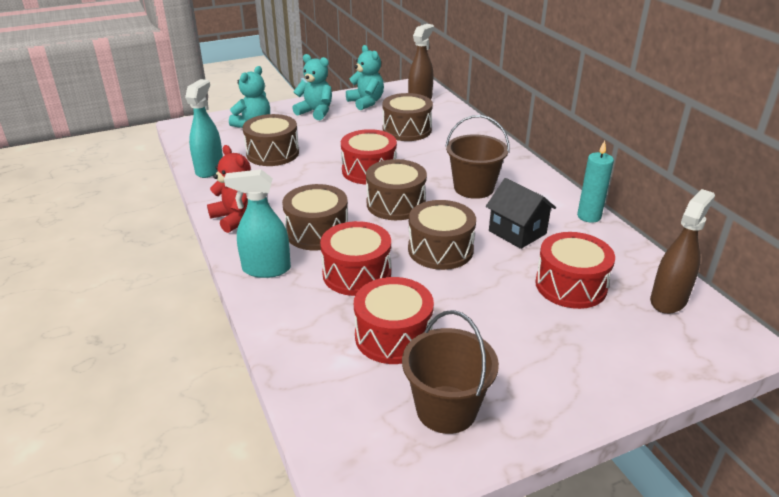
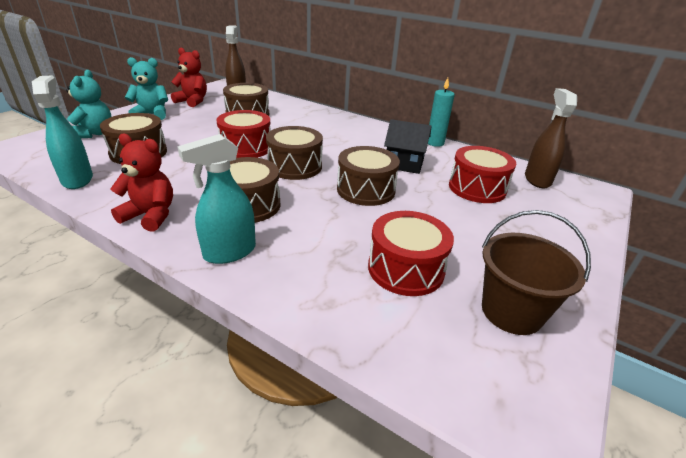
camera: 35 degrees left, 0 degrees up
(357, 274) = (320, 228): red drum -> none
(366, 102) = (192, 101): turquoise teddy bear -> red teddy bear
(473, 188) = (341, 142): brown bucket -> none

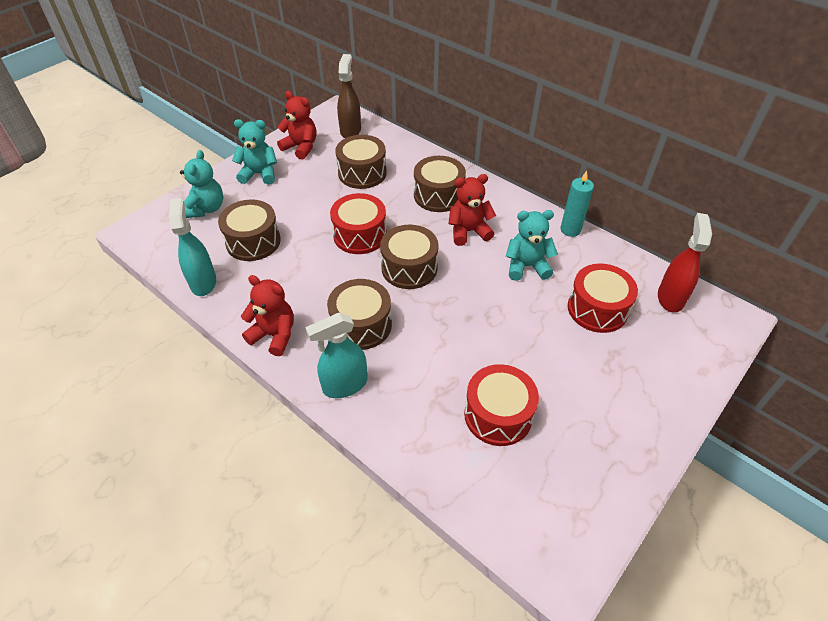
camera: 10 degrees right, 15 degrees up
(347, 144) = (468, 231): none -> red teddy bear
(366, 190) = (478, 307): brown drum -> brown drum (438, 195)
(404, 163) = (527, 266): black house -> turquoise teddy bear
(511, 311) = (580, 469): brown bucket -> none
(537, 180) = (670, 298): brown spray bottle -> red spray bottle

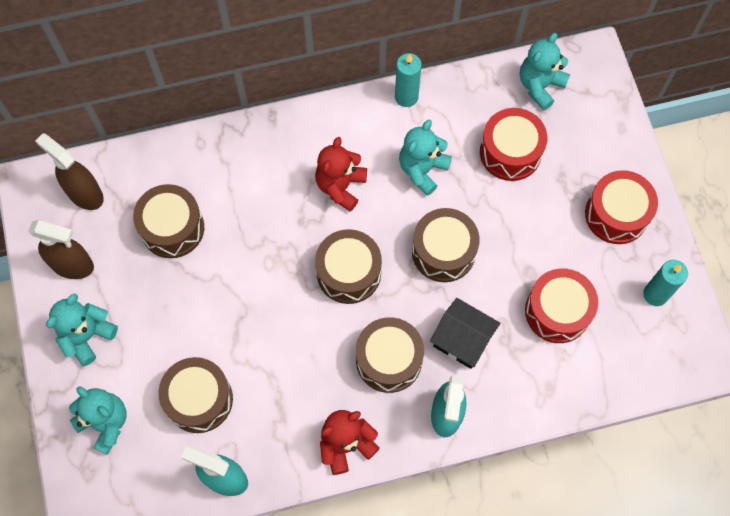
camera: 55 degrees left, 20 degrees up
(301, 147) = (72, 265): red teddy bear -> brown spray bottle
(360, 235) = (269, 289): red drum -> red drum (616, 214)
(415, 362) = (462, 340): none -> black house
(438, 195) = (267, 177): brown drum -> brown drum (443, 252)
(586, 486) = (655, 294): none -> turquoise candle
(670, 298) = (540, 86): red spray bottle -> turquoise teddy bear

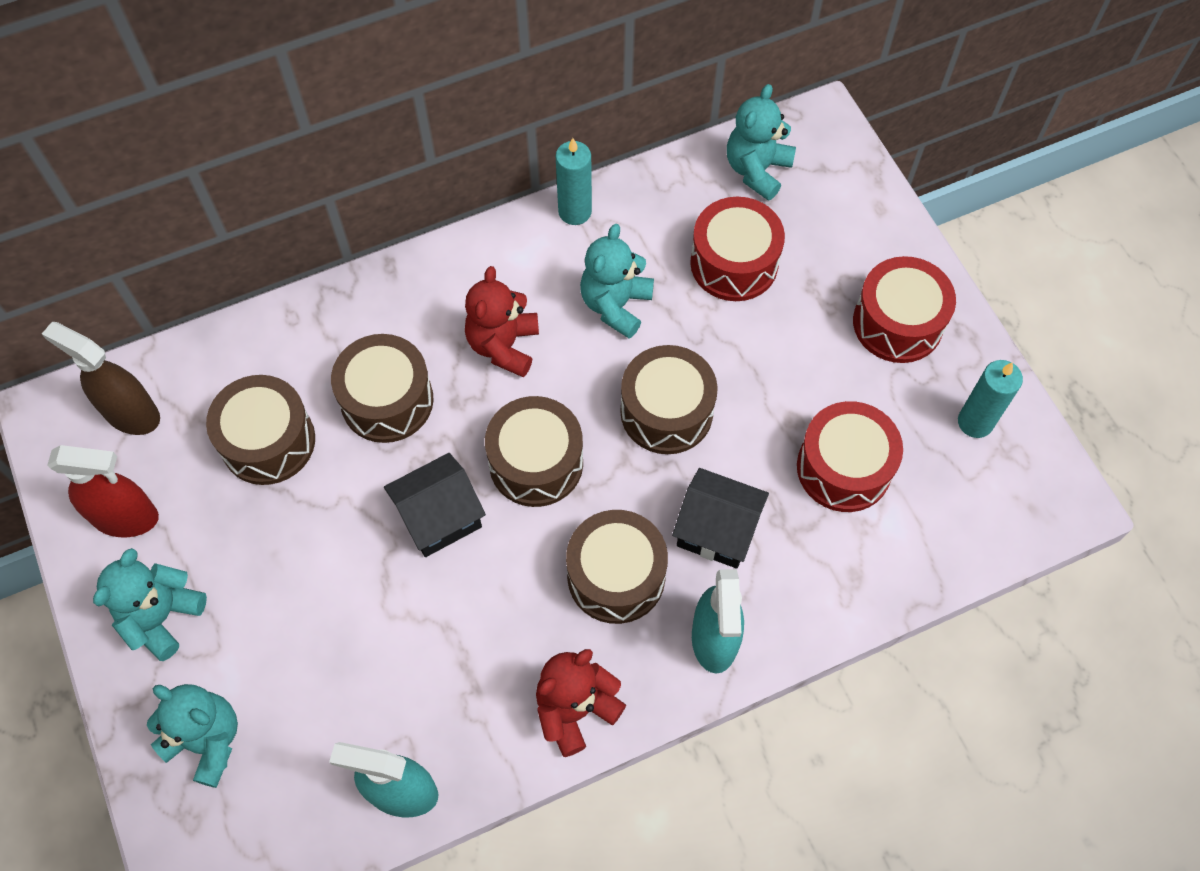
camera: 10 degrees left, 5 degrees down
(72, 265) = (126, 517): brown spray bottle -> red spray bottle
(199, 399) = (345, 681): brown drum -> brown drum (387, 400)
(278, 300) = (439, 517): none -> black house

